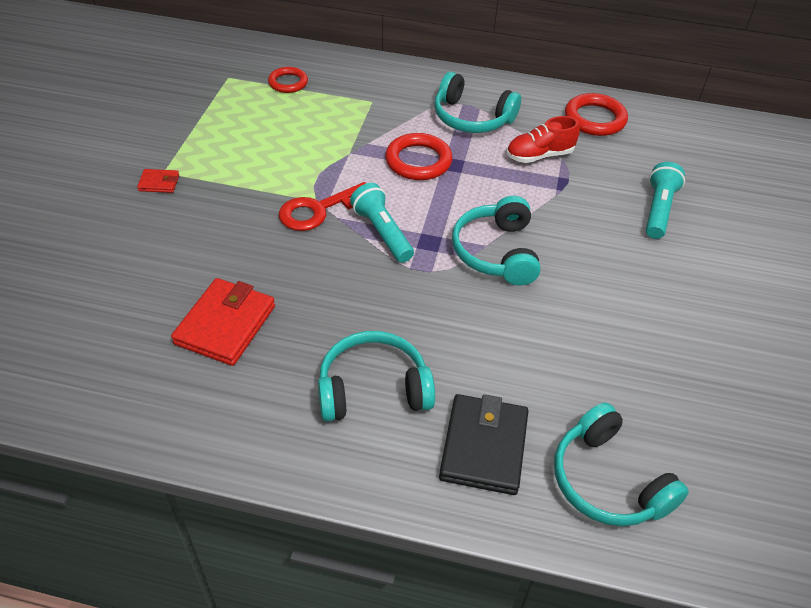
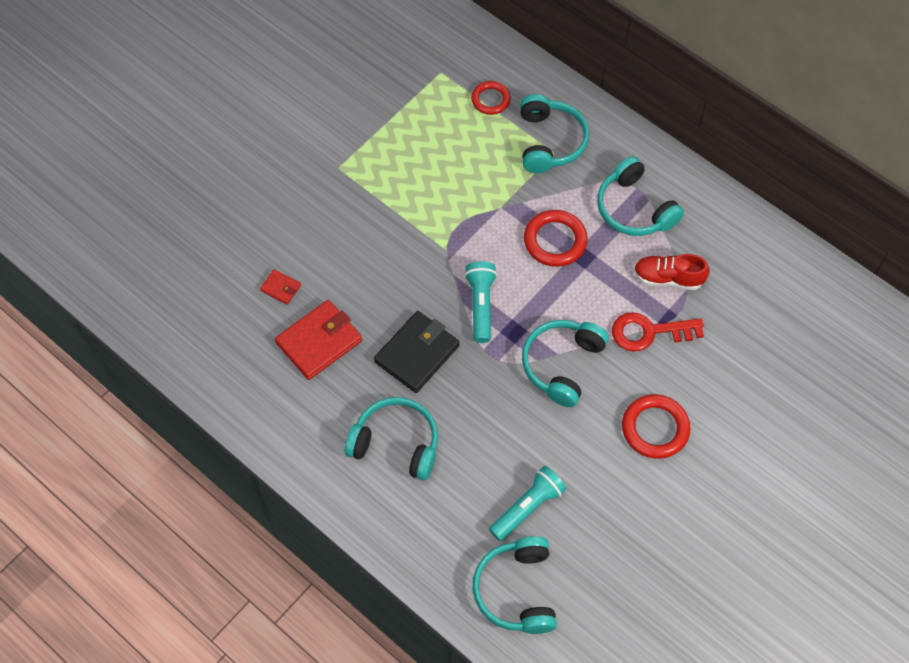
camera: 30 degrees right, 15 degrees up
(159, 183) = (329, 179): red wallet -> red wallet (280, 288)
(319, 210) = (442, 260): red key -> red key (649, 332)
(362, 95) = (549, 142): none -> turquoise headphones
(484, 447) = (447, 524): black wallet -> black wallet (417, 354)
(595, 119) = (751, 256): red ring -> red ring (655, 428)
(658, 210) = (733, 382): turquoise flashlight -> turquoise flashlight (527, 507)

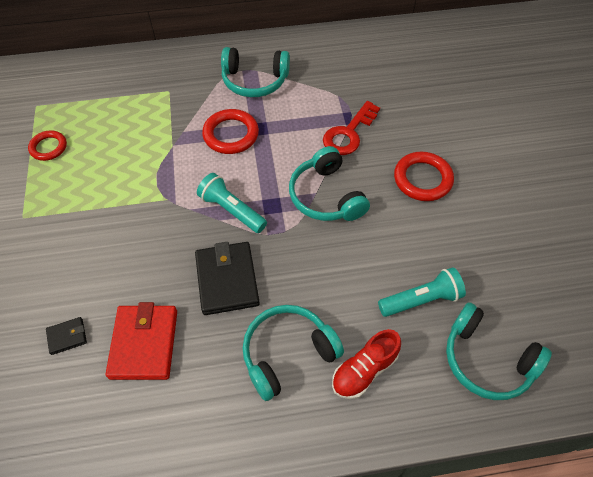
camera: 50 degrees left, 5 degrees down
(280, 288) = (67, 336): red wallet -> black wallet
(490, 100) = (90, 95): red ring -> red ring (48, 147)
(527, 507) = (421, 300): turquoise flashlight -> turquoise flashlight turned 75 degrees clockwise
(549, 142) = (158, 87): turquoise headphones -> none
(668, 278) = (320, 98): red shoe -> red shoe (364, 370)

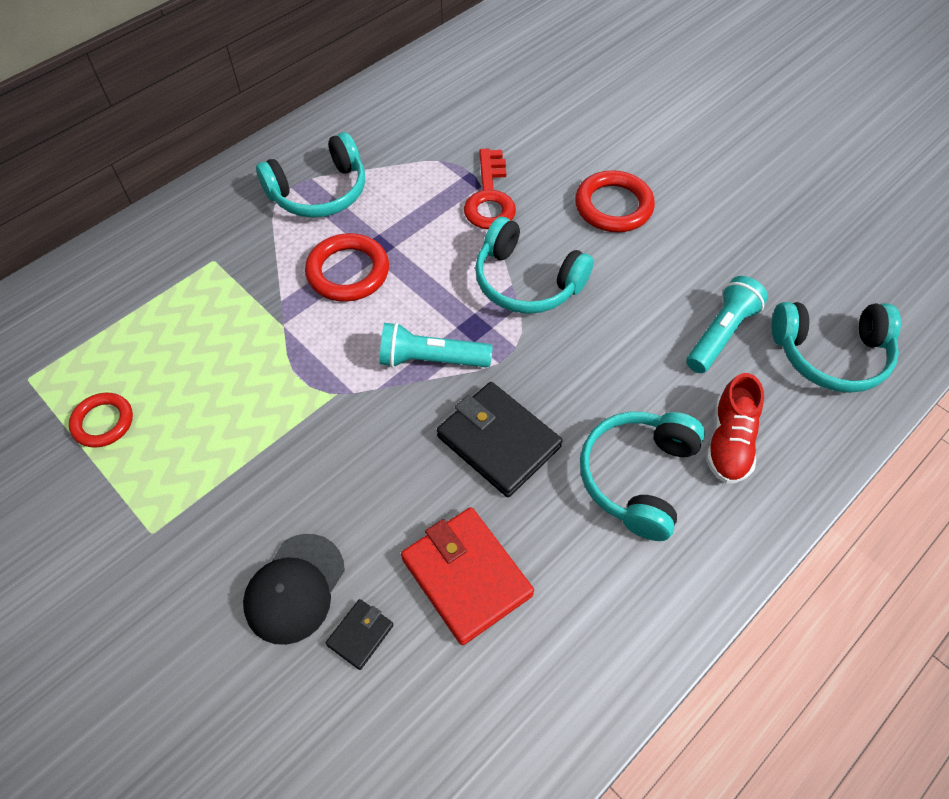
camera: 35 degrees left, 0 degrees up
(59, 290) = (295, 588): none -> black cap

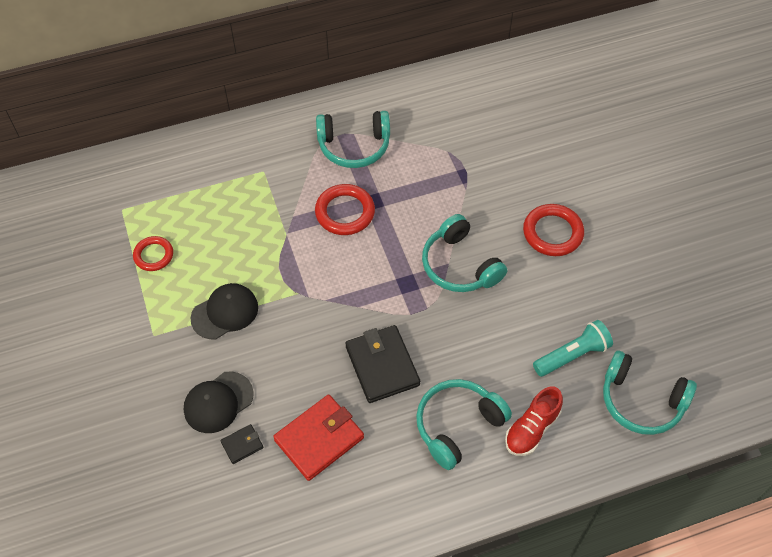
camera: 25 degrees right, 0 degrees up
(245, 459) = (225, 312): none -> black cap
(431, 360) = (368, 295): turquoise flashlight -> none
(466, 576) = (319, 439): red wallet -> red wallet turned 60 degrees clockwise
(490, 197) = (468, 193): red key -> none

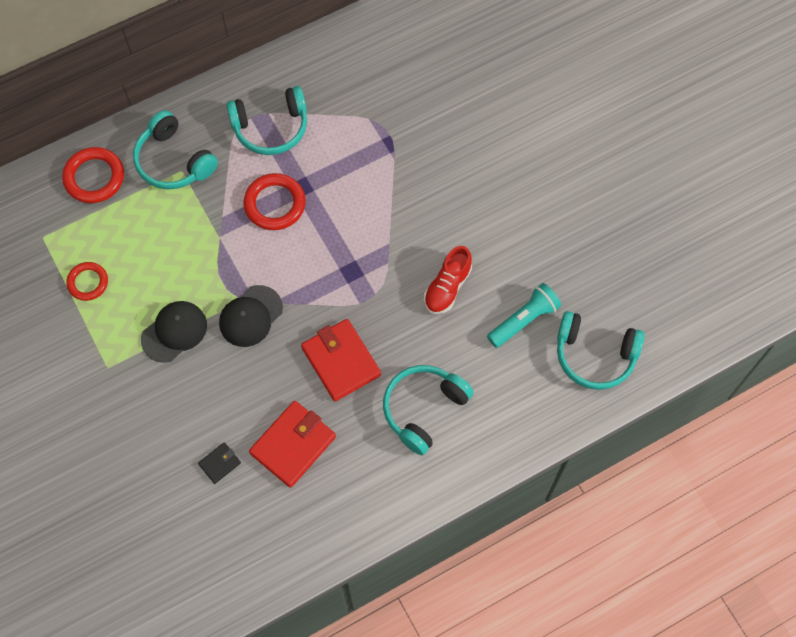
camera: 10 degrees left, 10 degrees up
(218, 402) = (187, 425): black cap -> black cap (251, 316)
(382, 366) = (341, 361): black wallet -> red wallet
(459, 265) = (400, 243): turquoise headphones -> turquoise headphones (173, 161)
(531, 429) = (494, 401): red shoe -> red shoe (447, 287)
(552, 233) = (488, 193): red ring -> red ring (94, 177)

